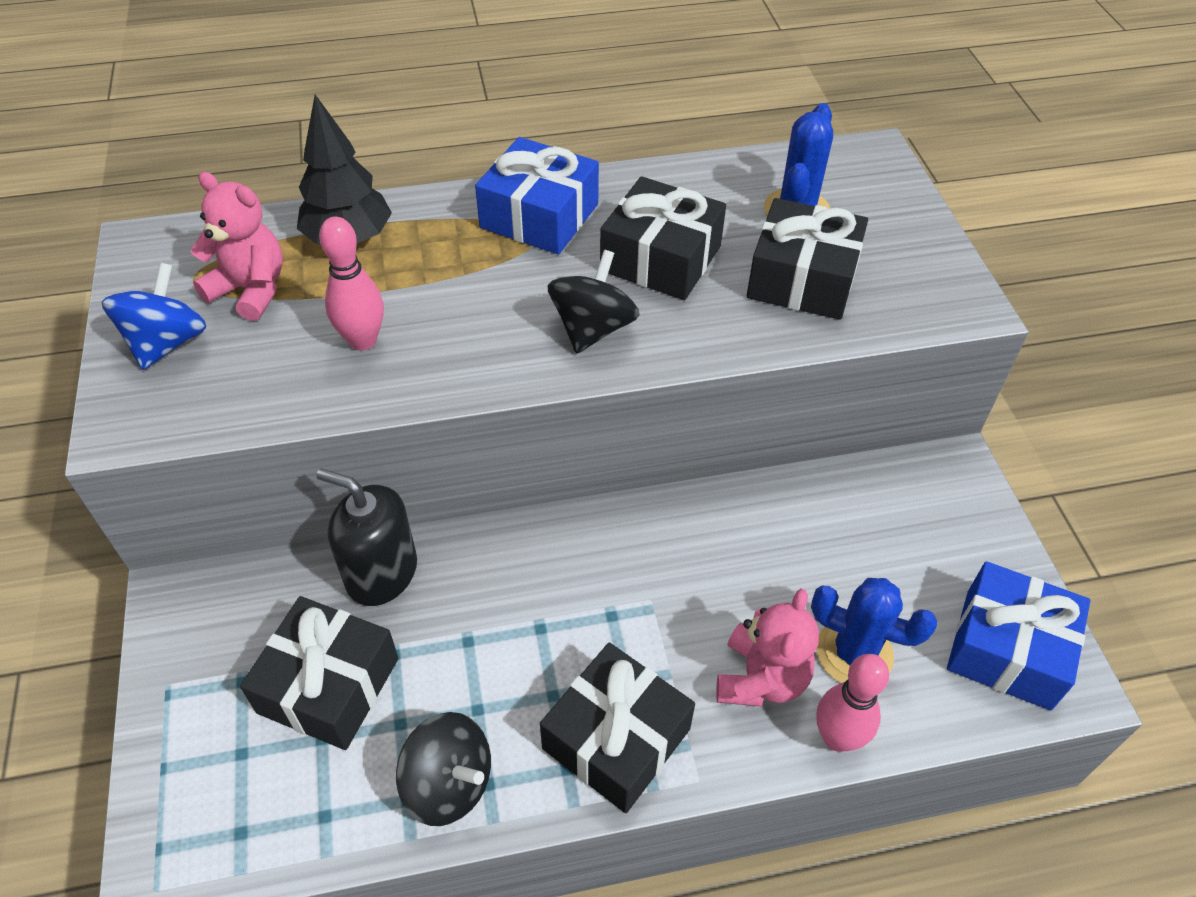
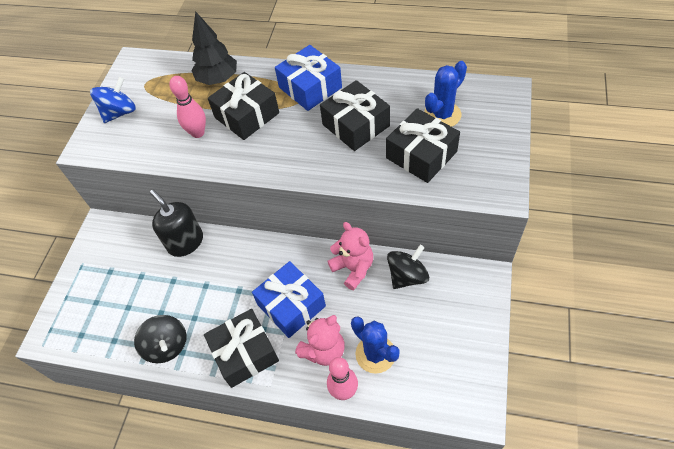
camera: 30 degrees right, 5 degrees up
(251, 290) = (165, 95): pink teddy bear -> pink teddy bear (353, 268)
(329, 685) = (141, 285): black gift -> black gift (247, 115)
(592, 328) = (302, 154): black spinning top -> black spinning top (407, 276)
(1007, 648) = (455, 380): blue gift -> blue gift (291, 305)

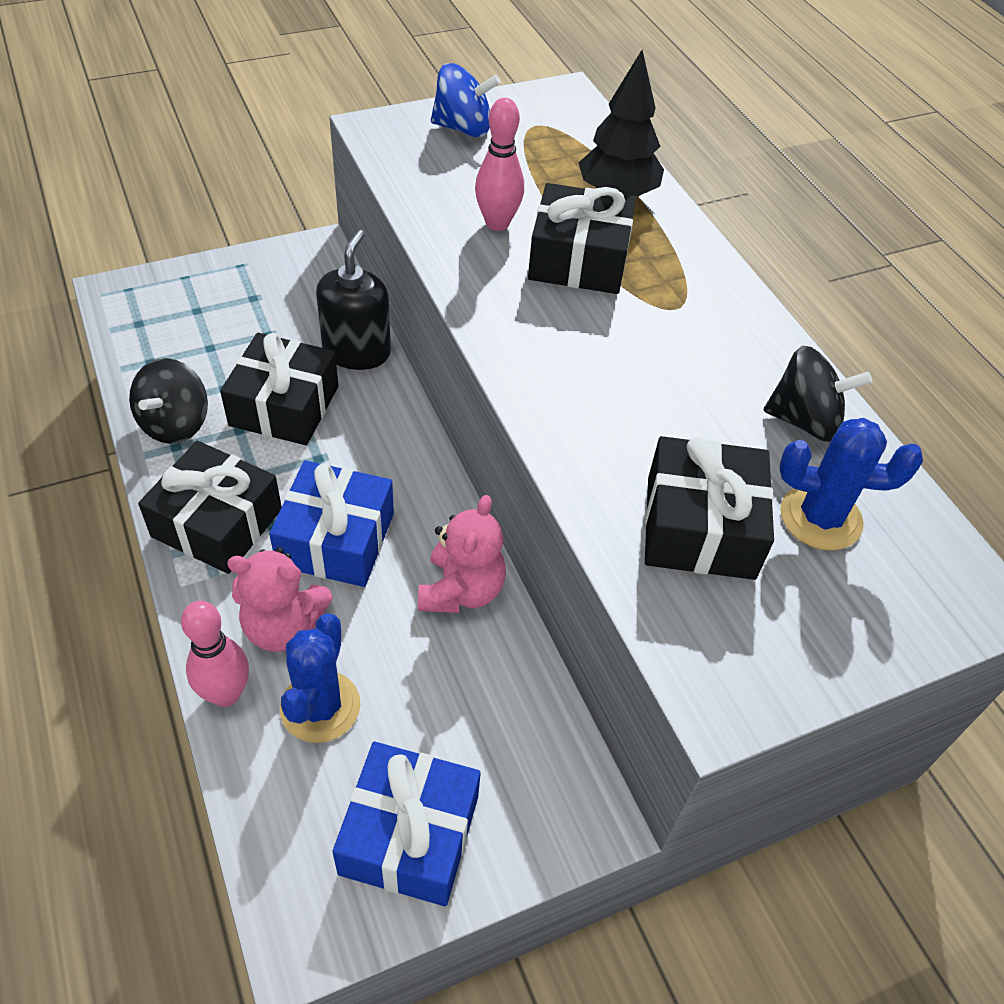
camera: 45 degrees right, 5 degrees down
(310, 87) = (705, 306): blue gift -> blue gift (409, 835)
(356, 125) = (682, 403): black gift -> black gift (284, 406)
(407, 276) = (503, 680): black spinning top -> black spinning top (804, 420)

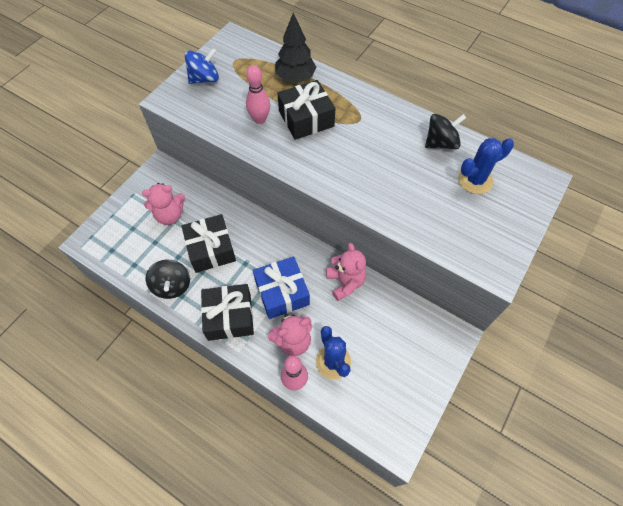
camera: 30 degrees left, 10 degrees up
(268, 322) = (170, 215): none -> pink teddy bear
(356, 351) = (219, 206): black soap dispenser -> none
(409, 835) = (402, 385): blue gift -> none
(700, 527) = (440, 209): black gift -> none

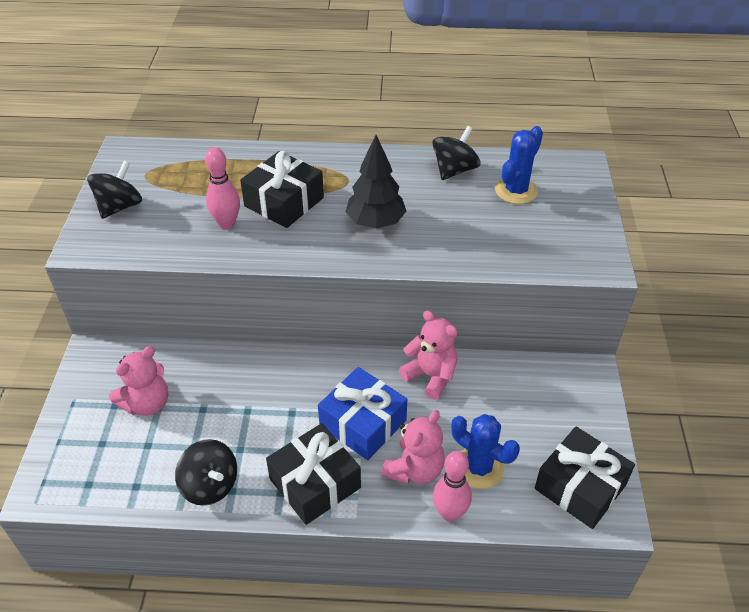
camera: 30 degrees left, 15 degrees down
(204, 79) = (119, 207): blue spinning top -> black spinning top
(211, 249) = (234, 417): black gift -> black gift (580, 487)
(295, 78) = (239, 166): black tree -> black tree (375, 223)

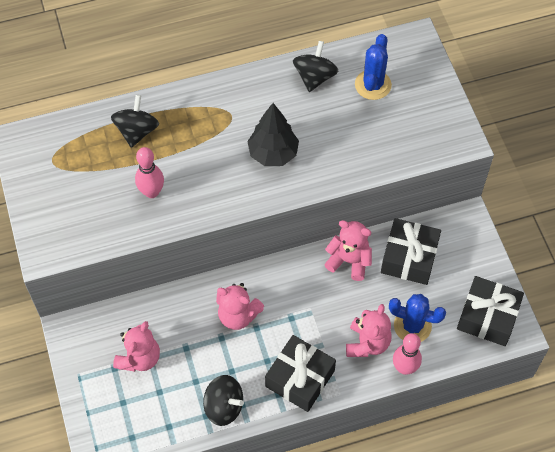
camera: 20 degrees left, 15 degrees up
(119, 207) = (51, 203): black spinning top -> black spinning top (137, 131)
(277, 394) = (238, 315): none -> pink teddy bear
(284, 202) = (188, 155): black gift -> black gift (409, 258)
(363, 423) = (314, 318): blue gift -> none

